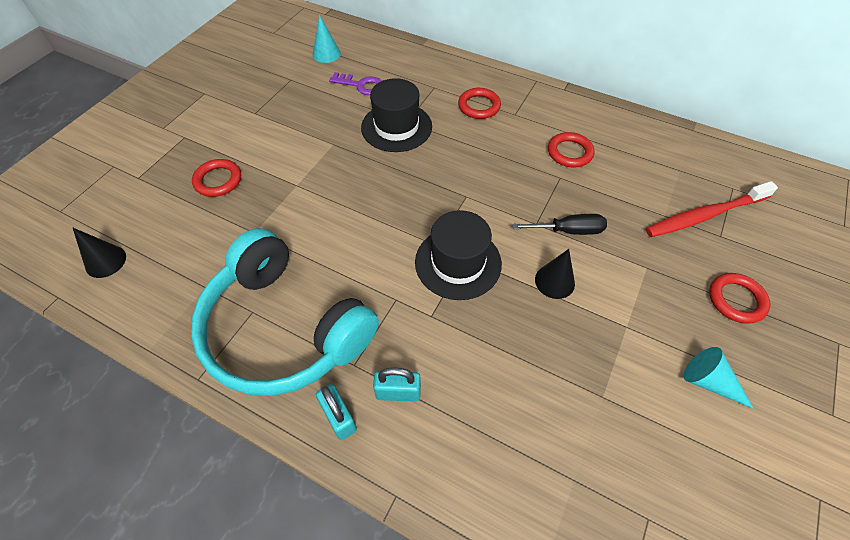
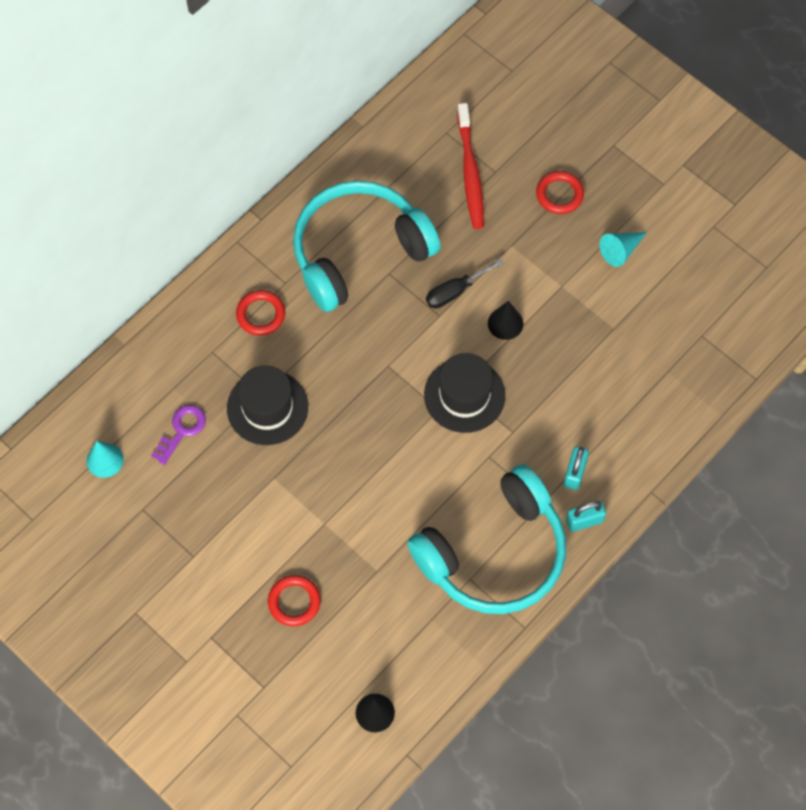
camera: 75 degrees left, 10 degrees up
(568, 231) = (455, 291): black screwdriver -> black screwdriver turned 135 degrees counterclockwise
(569, 152) = (358, 252): red ring -> turquoise headphones

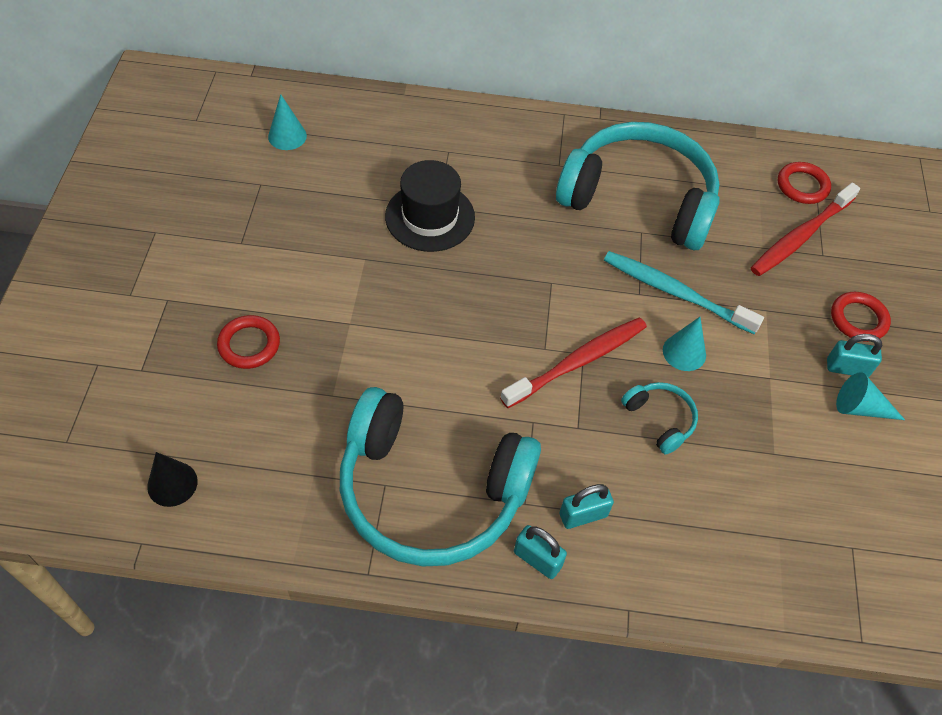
camera: 50 degrees right, 10 degrees down
(182, 430) = (357, 171): purple key -> none
(261, 314) = (513, 165): red ring -> red ring (802, 186)
(455, 291) = (675, 292): black screwdriver -> turquoise toothbrush
(464, 395) = (578, 362): black hat -> red toothbrush
(505, 323) = (684, 352): black cone -> turquoise cone
(543, 377) = (660, 419): none -> turquoise headphones
(588, 233) = (847, 368): none -> turquoise padlock

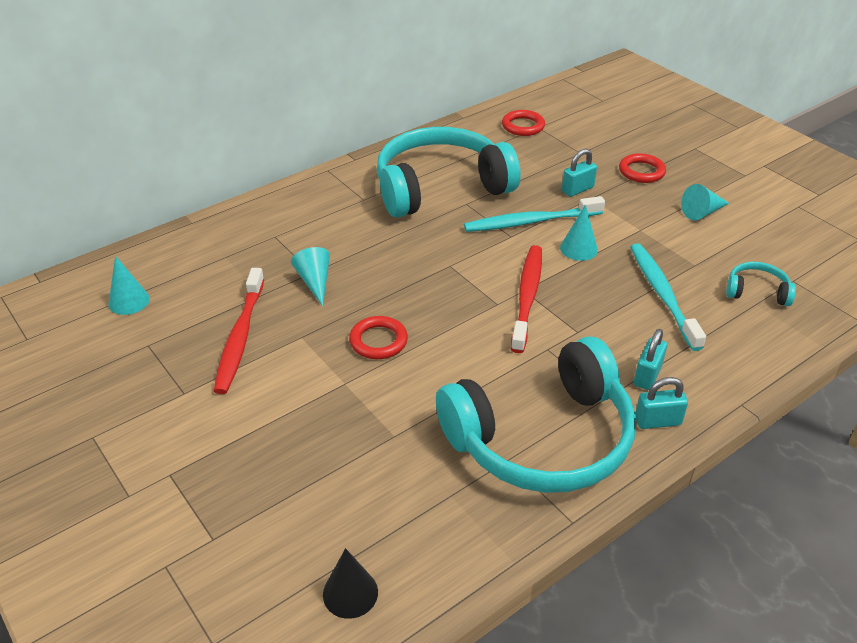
camera: 40 degrees left, 15 degrees down
(249, 345) = (284, 452): red ring -> red ring (378, 341)
(430, 217) = (315, 281): black hat -> turquoise cone
(660, 419) = (615, 292): turquoise headphones -> turquoise headphones (757, 291)
(700, 456) = (662, 294): none -> turquoise toothbrush
(800, 236) = (557, 151): red toothbrush -> red toothbrush (240, 337)
(847, 368) = (669, 198): turquoise padlock -> turquoise padlock (577, 189)

